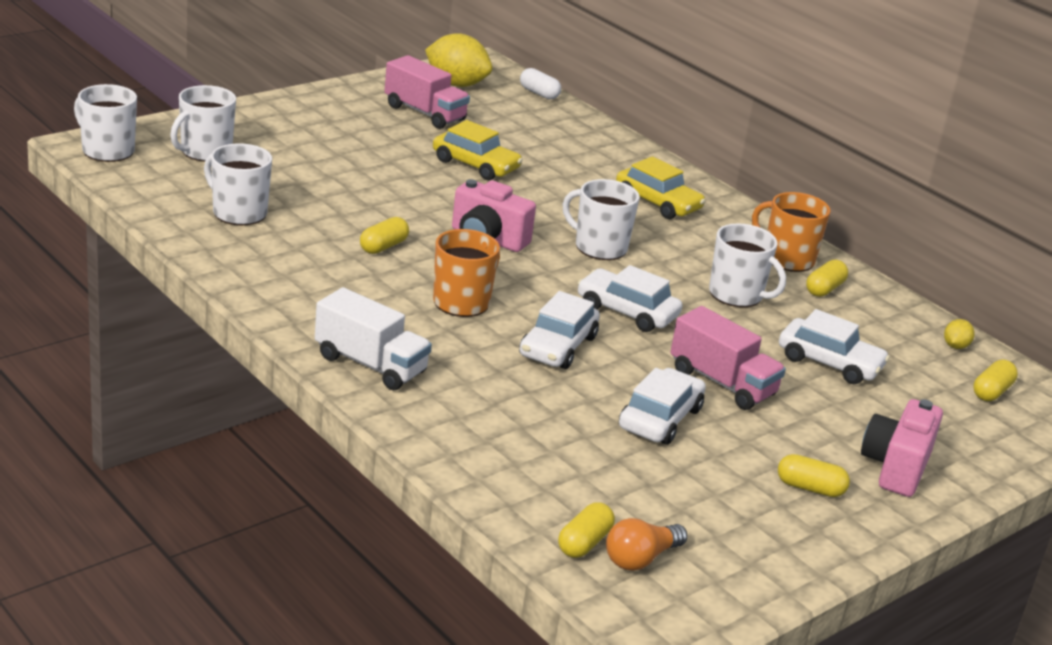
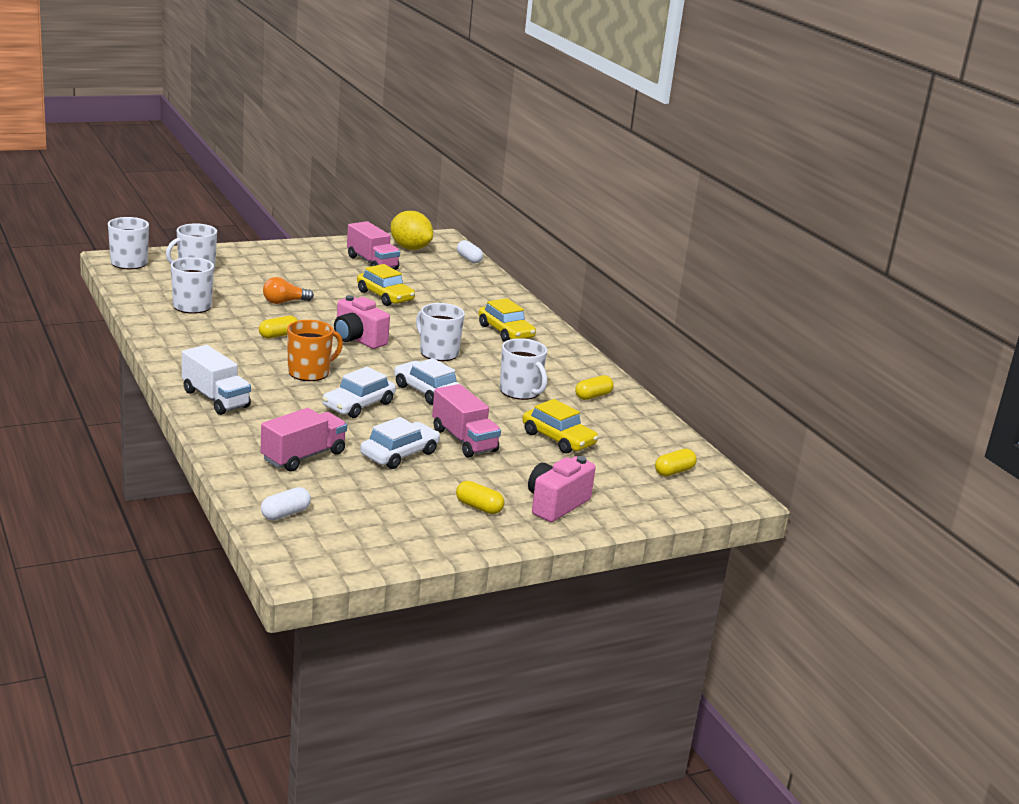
camera: 15 degrees right, 5 degrees down
(545, 442) = (303, 456): none -> pink truck
(584, 543) = (285, 514): yellow capsule -> white capsule
(640, 559) = (318, 528): orange light bulb -> orange light bulb (284, 302)
(787, 259) = (579, 375): orange mug -> none
(829, 362) = (558, 439): white car -> yellow car
(955, 346) = (669, 441): yellow lemon -> none

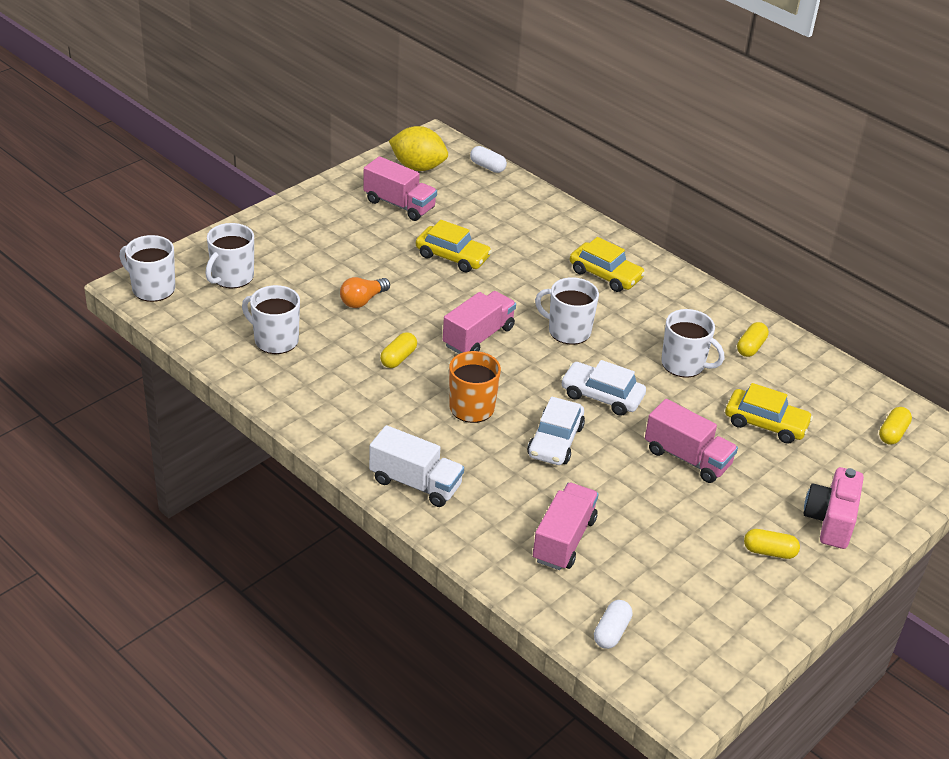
camera: 20 degrees left, 15 degrees up
(358, 339) = (478, 337): pink camera -> pink truck
(399, 454) = (646, 501): white car -> none

